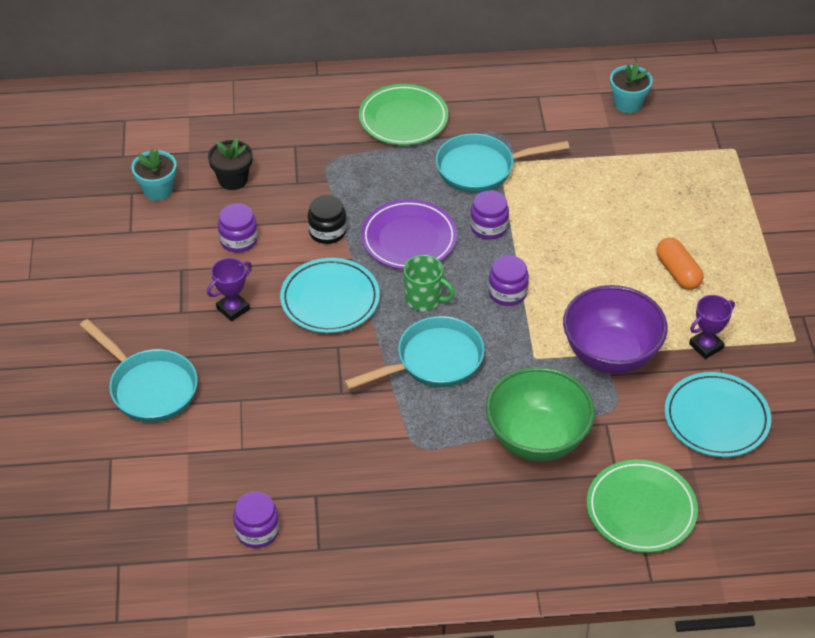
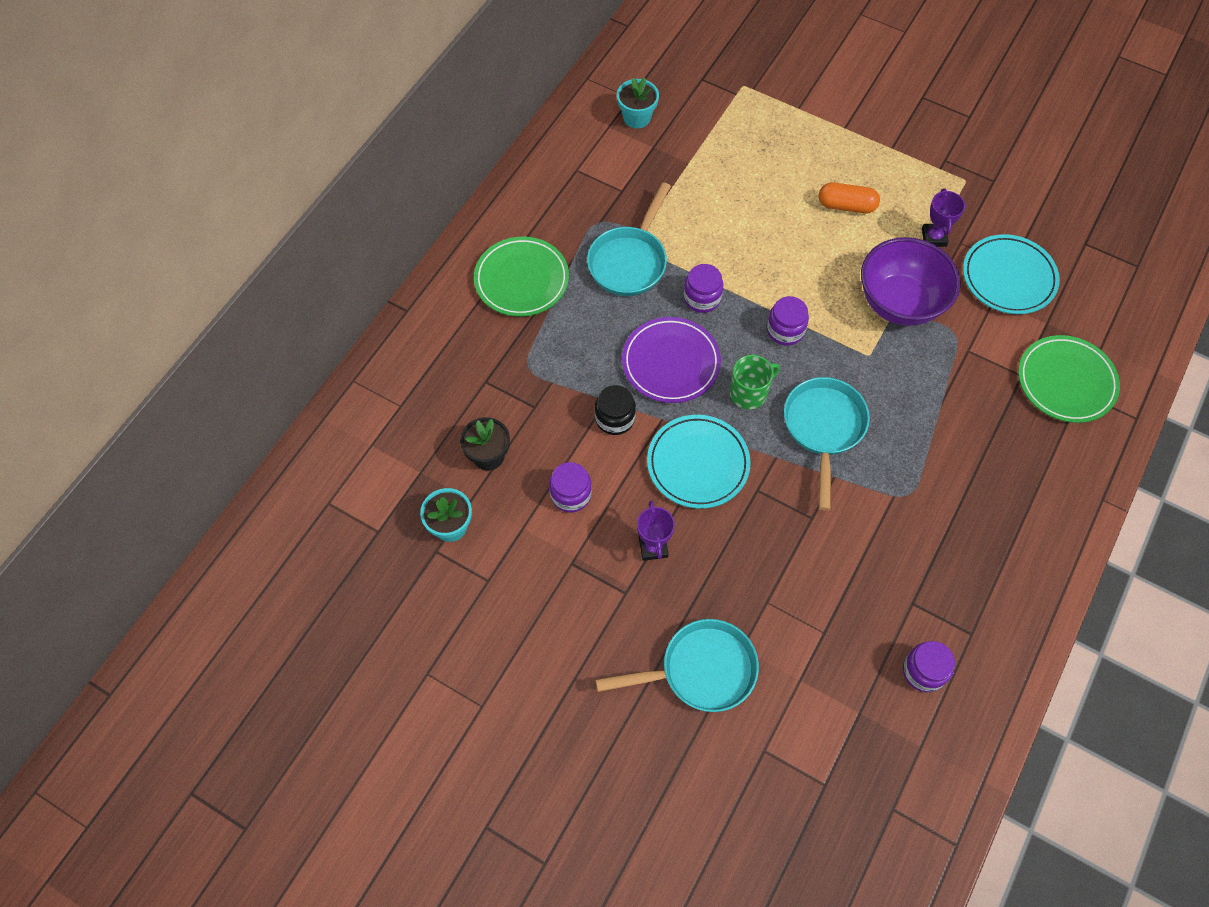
camera: 55 degrees left, 15 degrees up
(537, 438) = (953, 406): green bowl -> none

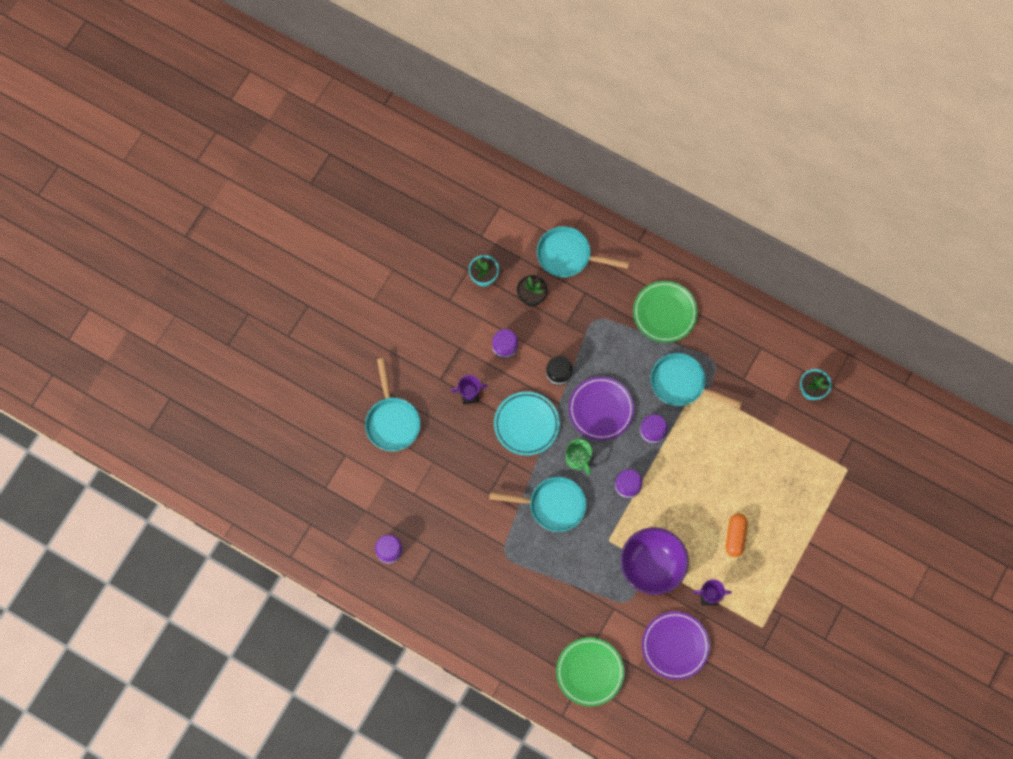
camera: 90 degrees right, 10 degrees up
(423, 404) = (568, 256): none -> turquoise pan
(1008, 277) = (675, 646): turquoise plate -> purple plate

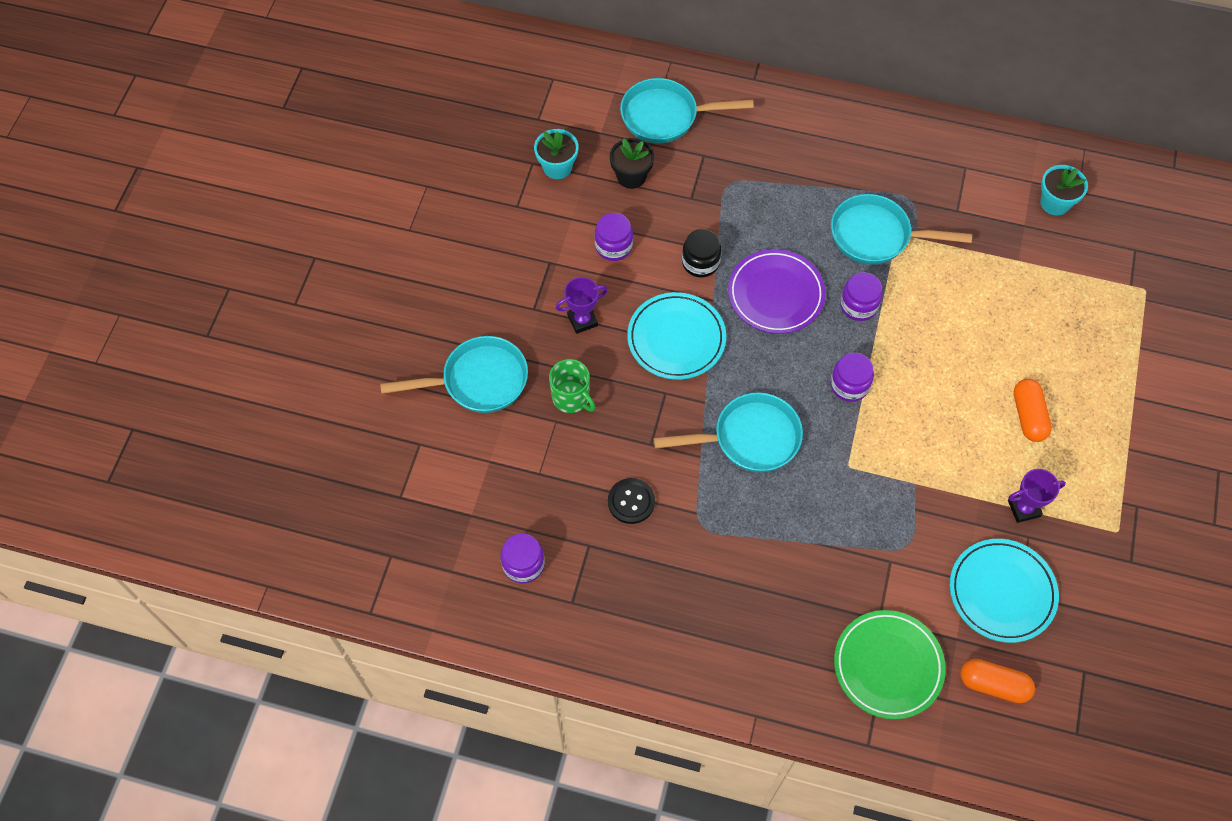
camera: 15 degrees left, 10 degrees down
(392, 421) = (478, 381): turquoise pan -> turquoise pan turned 75 degrees counterclockwise
(466, 528) = (631, 501): none -> black button
(578, 459) = (766, 366): green mug -> green mug (571, 398)
(649, 700) = (993, 684): none -> orange capsule
(652, 566) = (924, 486): purple bowl -> none
(664, 313) = (820, 155): green plate -> none
(675, 646) = (1002, 592): purple plate -> turquoise plate

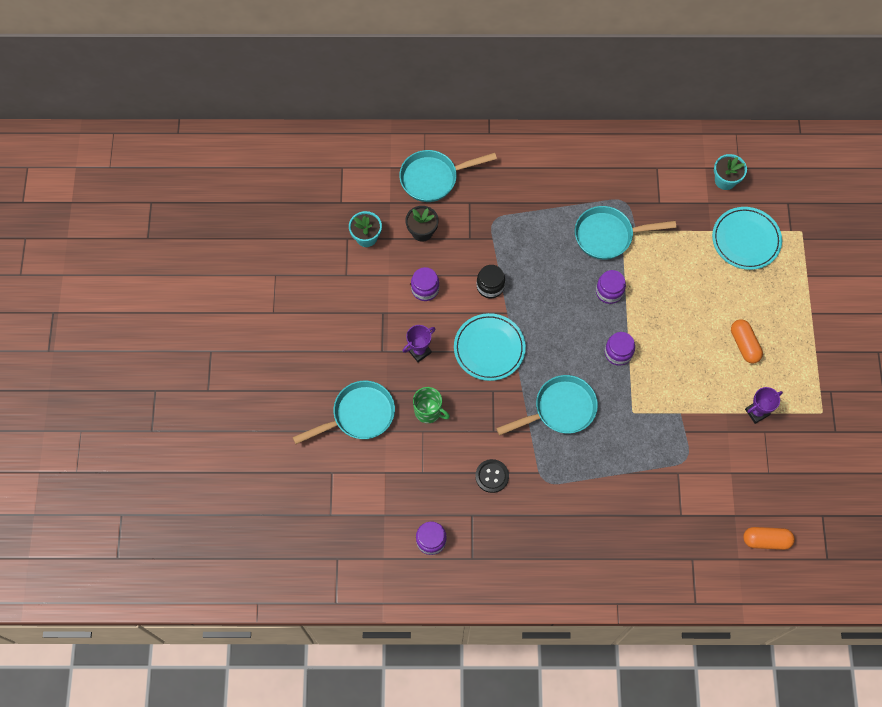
camera: 15 degrees left, 5 degrees up
(775, 294) = (549, 297): purple plate -> none
(888, 666) = (694, 546): green plate -> none
(1002, 592) = (756, 475): turquoise plate -> turquoise plate (745, 240)

